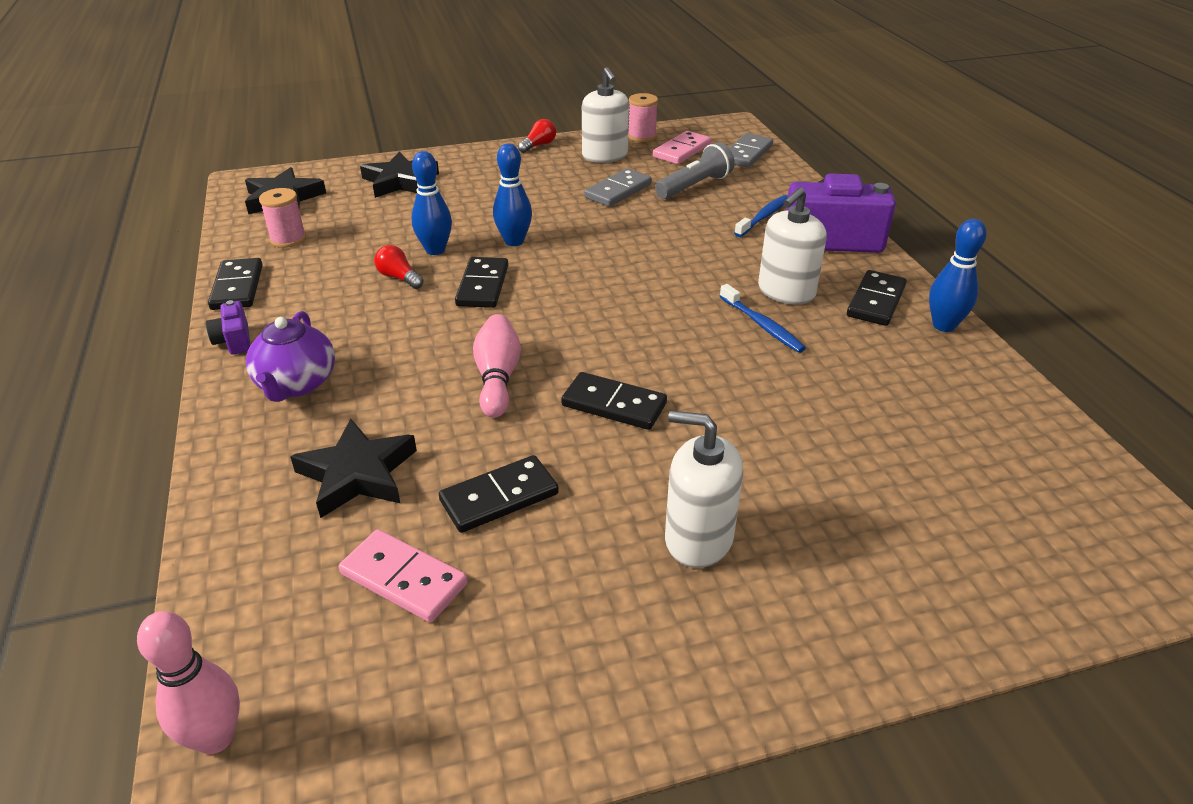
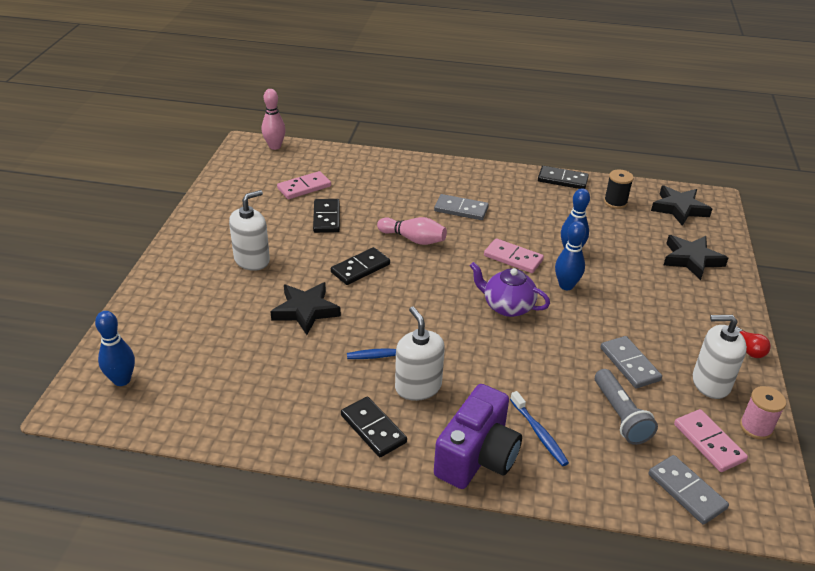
camera: 115 degrees right, 0 degrees up
(234, 341) = (506, 173): purple camera -> none
(288, 239) = (615, 202): pink spool -> black spool
(296, 384) = (454, 184): purple teapot -> purple teapot (507, 306)
(357, 474) = (374, 188): black star -> black star (306, 311)
(379, 356) = (461, 209): none -> grey domino
(399, 278) = (542, 231): red light bulb -> none
(482, 286) = (513, 258): black domino -> pink domino
(943, 325) = (318, 447): blue bowling pin -> blue bowling pin (122, 380)

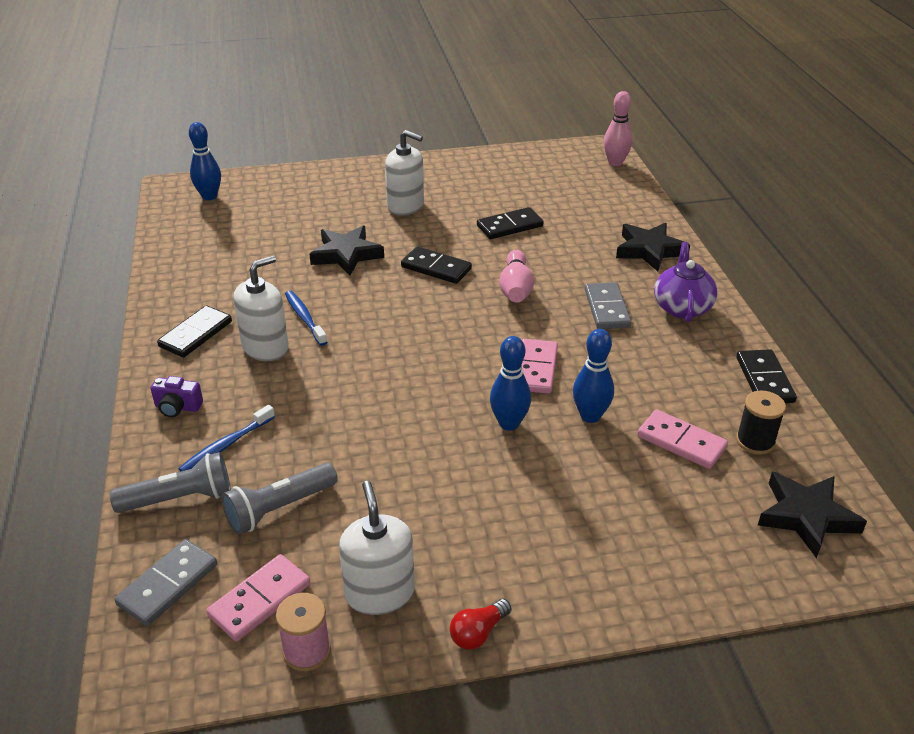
camera: 70 degrees right, 0 degrees up
(304, 187) = (554, 199): pink domino -> pink domino (681, 442)
(477, 457) = (177, 407): purple camera -> purple camera, size x0.45
(507, 306) = (434, 382): purple teapot -> purple teapot (682, 307)
(594, 472) = (179, 499): none -> grey flashlight
(630, 364) = (380, 505): grey domino -> none
(691, 259) = (668, 545): black star -> black star (649, 250)

